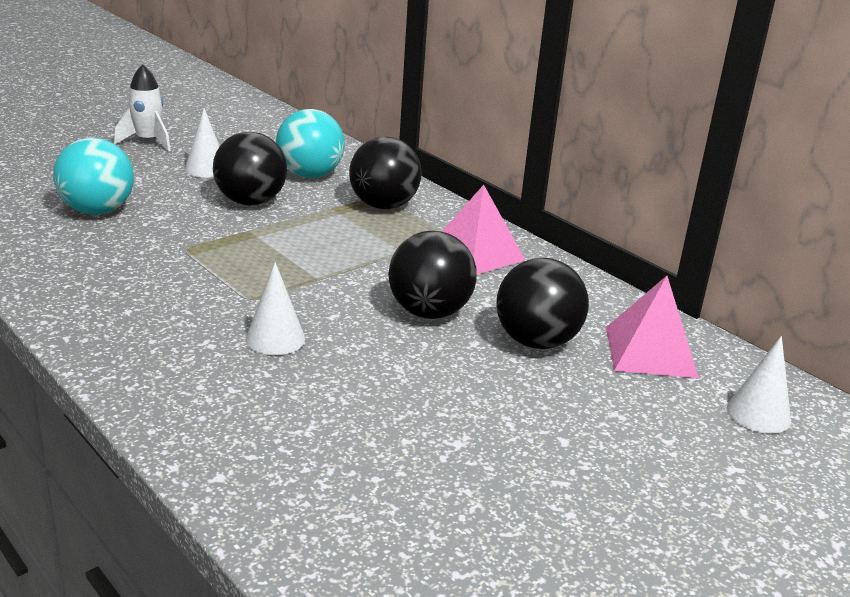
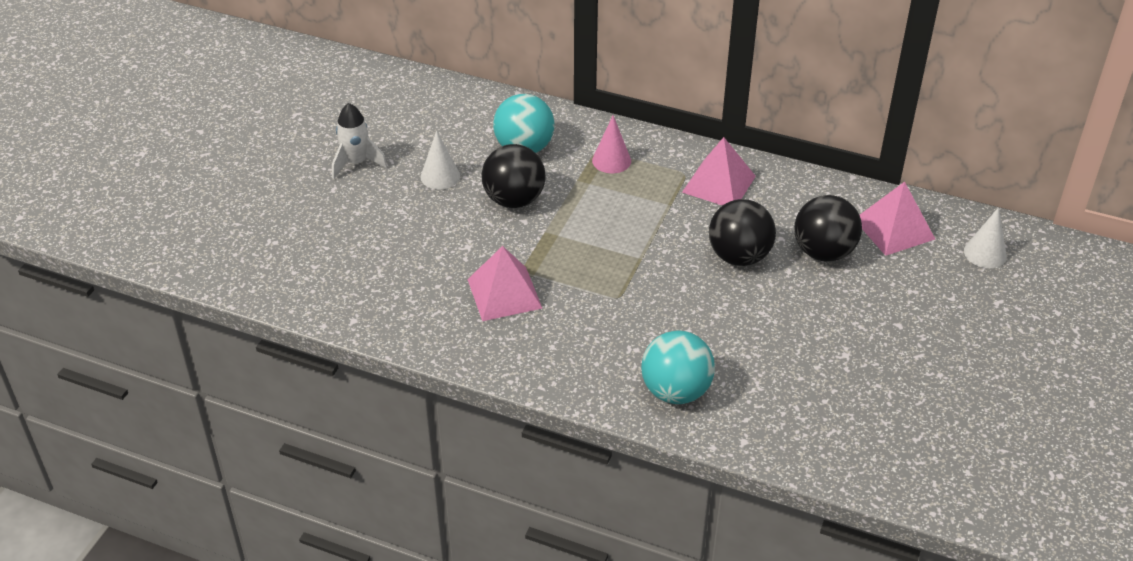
camera: 25 degrees left, 15 degrees up
(97, 211) = (416, 261): turquoise ball -> turquoise ball (676, 391)
(142, 257) = (504, 293): none -> pink pyramid
(275, 338) = (669, 325): white cone -> none
(383, 206) = (611, 160): black ball -> pink cone

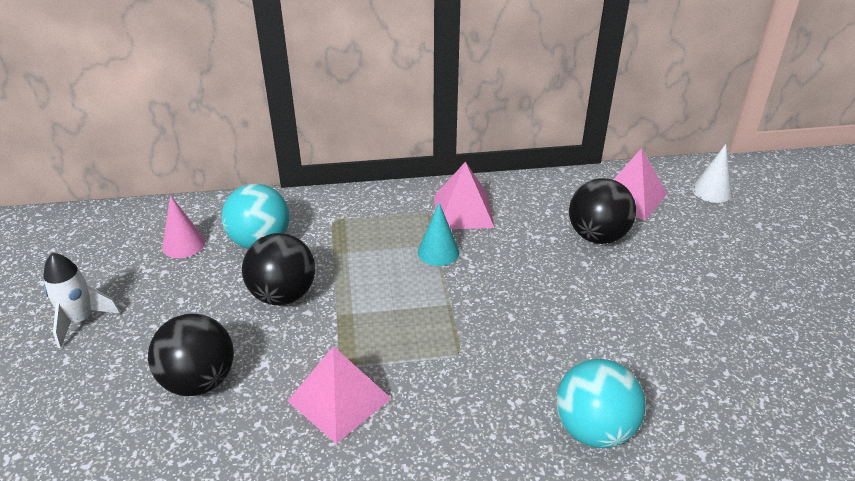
camera: 30 degrees left, 5 degrees down
(440, 176) = (187, 300): white cone -> none
(611, 160) = (353, 224): pink cone -> pink cone (183, 244)
(666, 212) = (438, 252): none -> turquoise cone
(739, 256) = (534, 267): black ball -> black ball (199, 381)

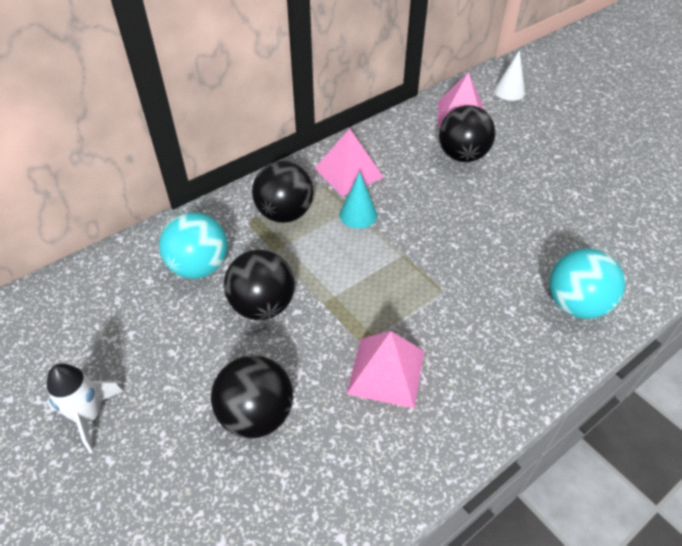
camera: 30 degrees left, 10 degrees up
(183, 244) = (127, 299): pink cone -> none
(371, 226) = (285, 214): none -> black ball

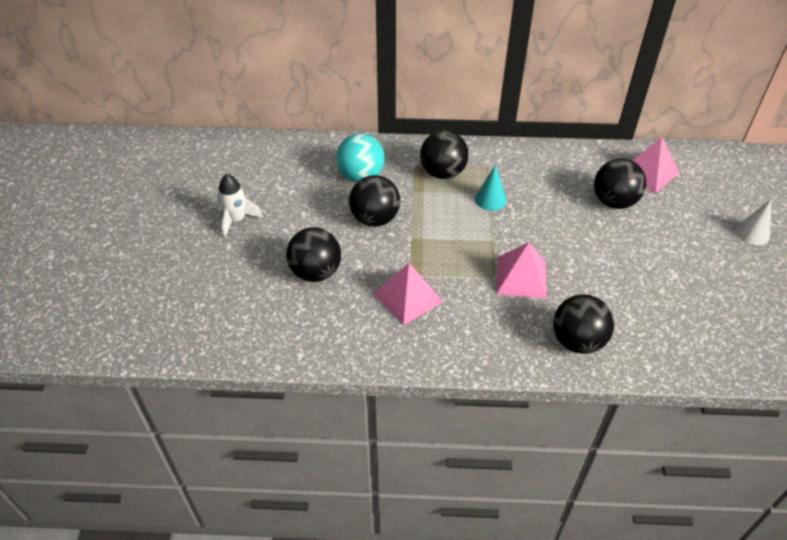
camera: 40 degrees right, 0 degrees up
(349, 172) = (514, 169): pink pyramid -> pink pyramid (521, 277)
(509, 91) = (716, 174): white cone -> white cone (752, 233)
(576, 304) = (577, 341): turquoise ball -> black ball

